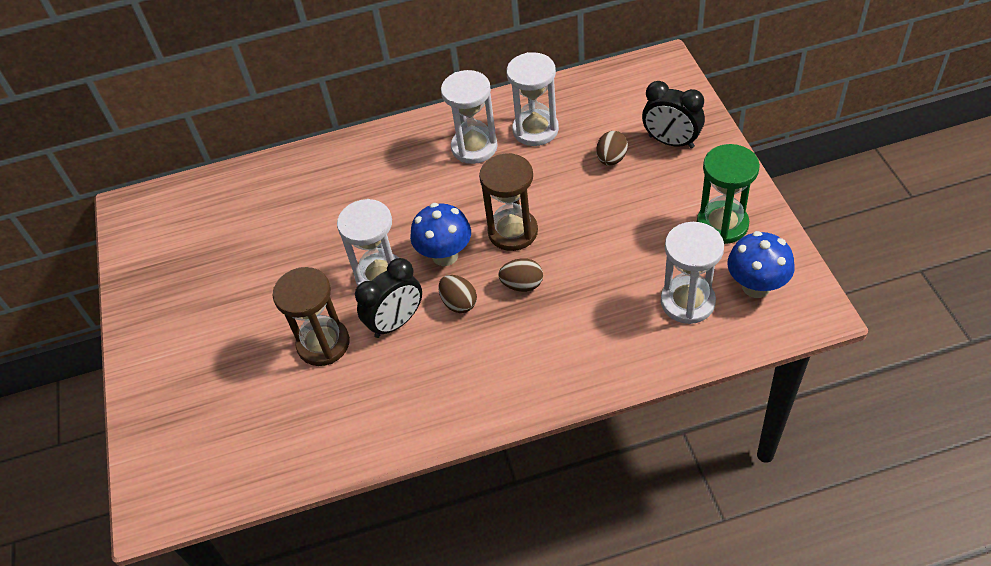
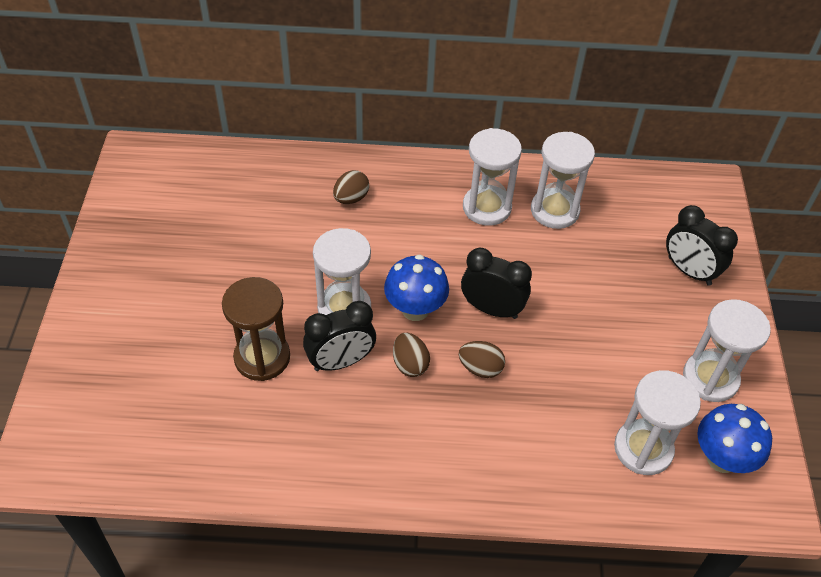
camera: 10 degrees right, 0 degrees up
(513, 232) = (492, 309): brown hourglass -> black clock
(611, 159) = (620, 268): brown egg -> brown egg (351, 198)
(722, 224) = (710, 378): green hourglass -> white hourglass

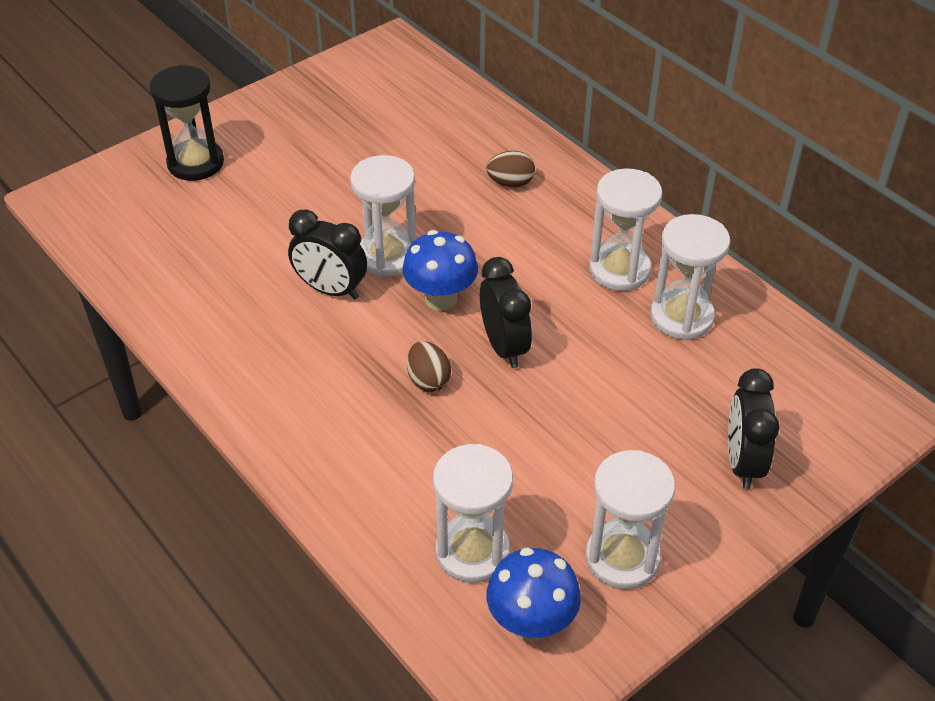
camera: 50 degrees right, 5 degrees down
(111, 350) = (195, 163): none -> black hourglass
(262, 357) = (281, 243): brown hourglass -> none
(410, 364) = (378, 332): brown egg -> none

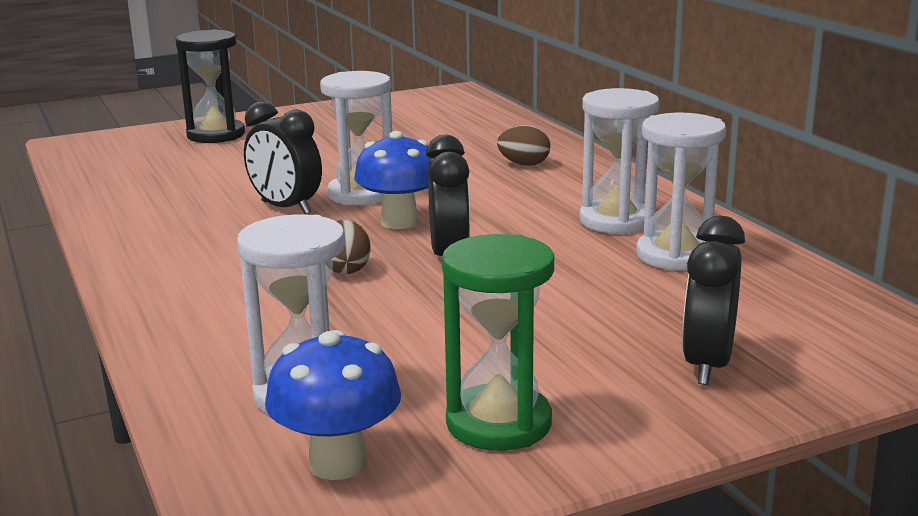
camera: 15 degrees right, 25 degrees down
(622, 558) = (498, 423): white hourglass -> green hourglass

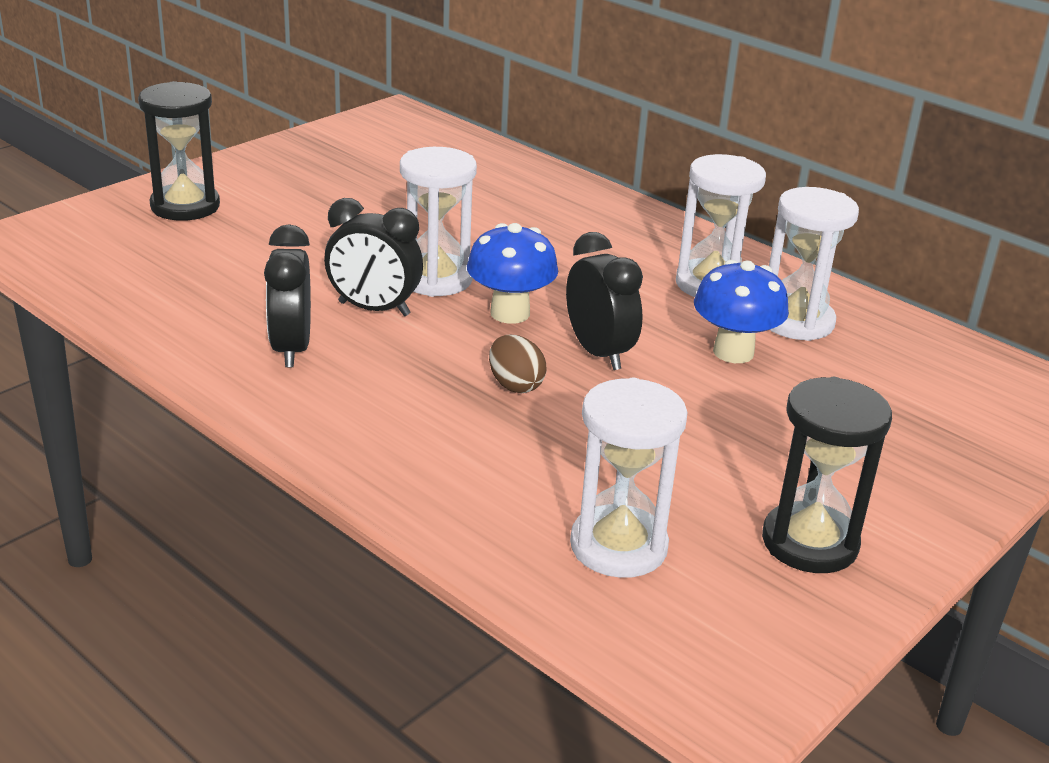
camera: 25 degrees left, 10 degrees up
(338, 463) = (718, 615): blue mushroom -> blue mushroom (733, 352)
(498, 423) = (809, 542): green hourglass -> black hourglass
(524, 164) = (563, 217): brown egg -> none
(707, 365) = (918, 445): black clock -> black clock (291, 349)

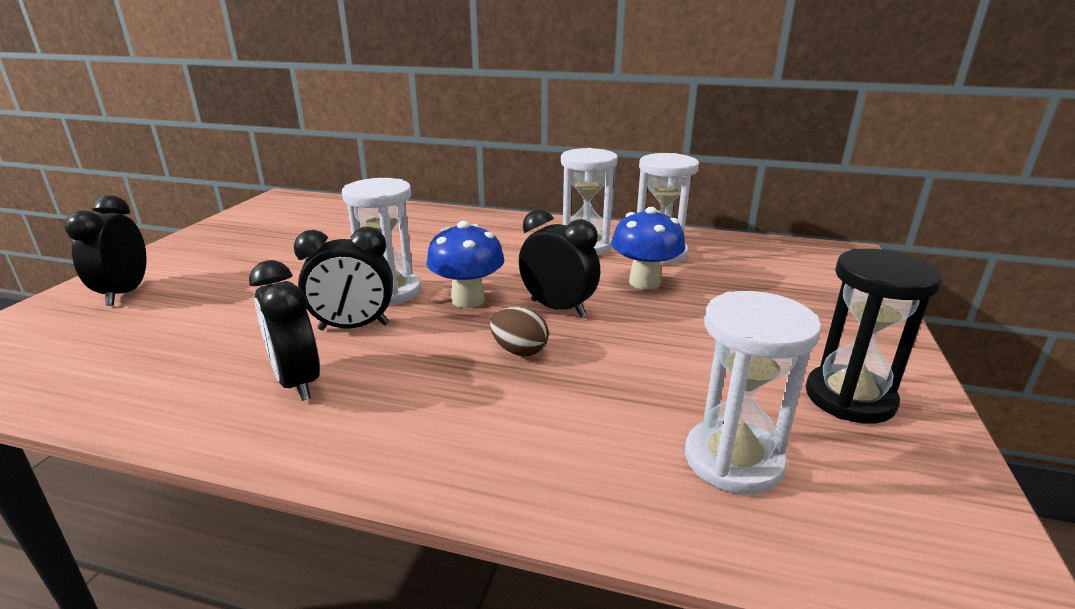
camera: 25 degrees left, 5 degrees down
(185, 206) = (125, 293): black hourglass -> black clock

